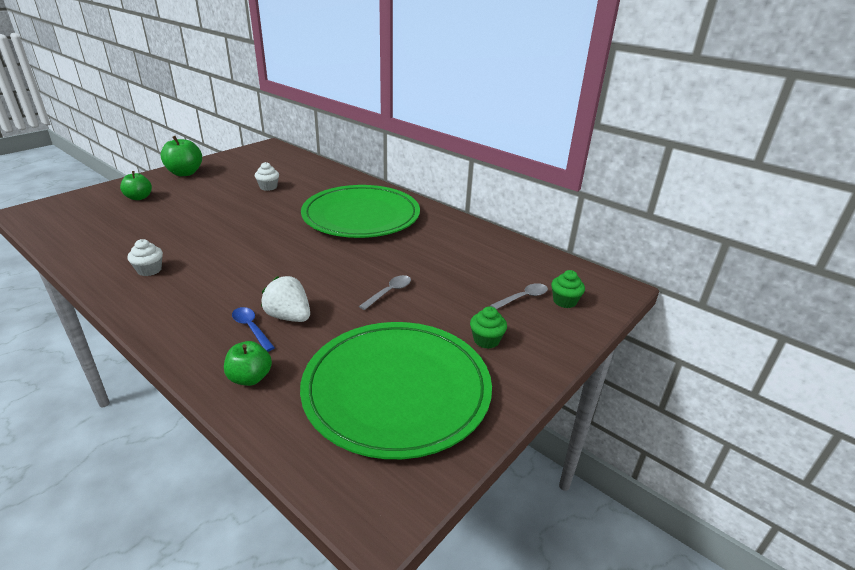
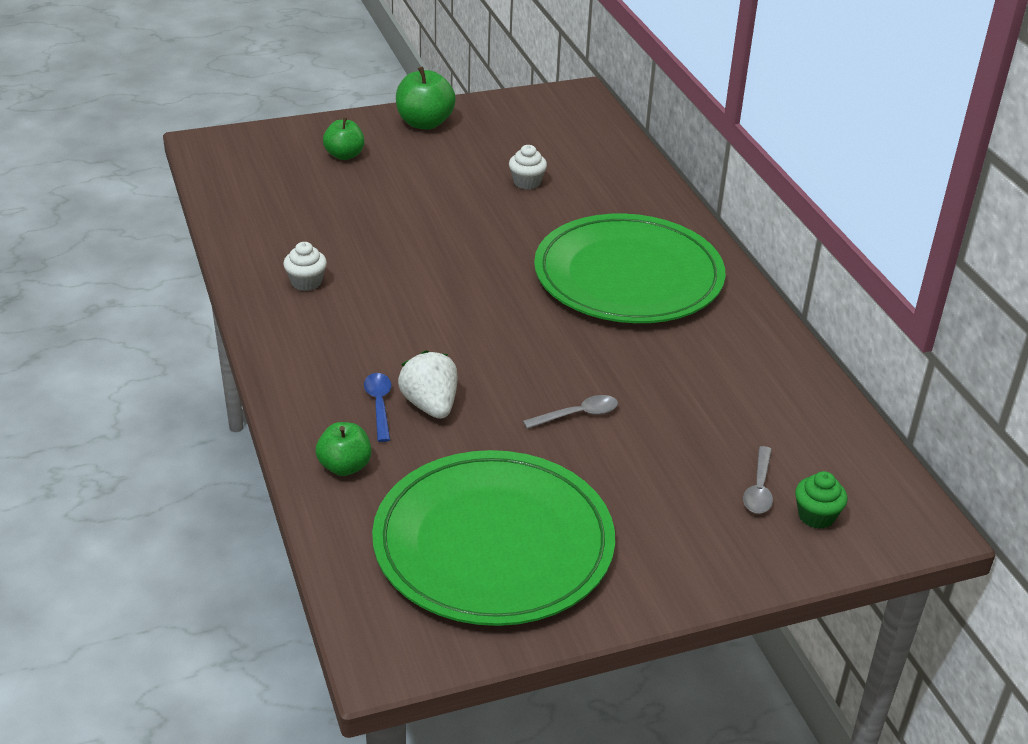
camera: 30 degrees right, 5 degrees up
(486, 340) = (652, 527): green cupcake -> none
(523, 297) = (759, 488): grey spoon -> grey spoon turned 105 degrees clockwise

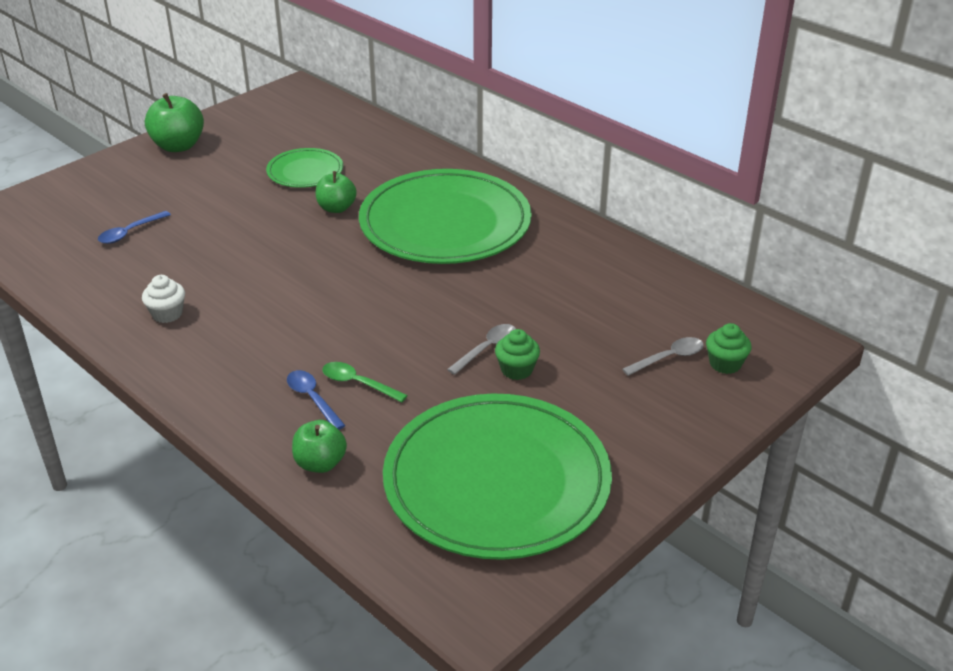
camera: 25 degrees left, 0 degrees up
(325, 195) = (130, 232): none -> blue spoon
(344, 155) = (123, 193): green apple -> green apple (336, 208)
(430, 405) = (358, 383): white strawberry -> green spoon
(527, 182) = (305, 171): white cupcake -> green plate
(592, 445) = (516, 370): none -> green cupcake
(759, 488) = (668, 358): grey spoon -> grey spoon turned 105 degrees counterclockwise

